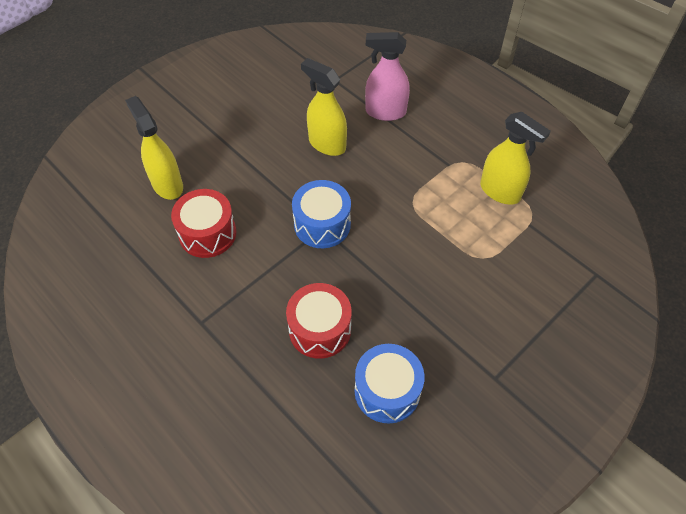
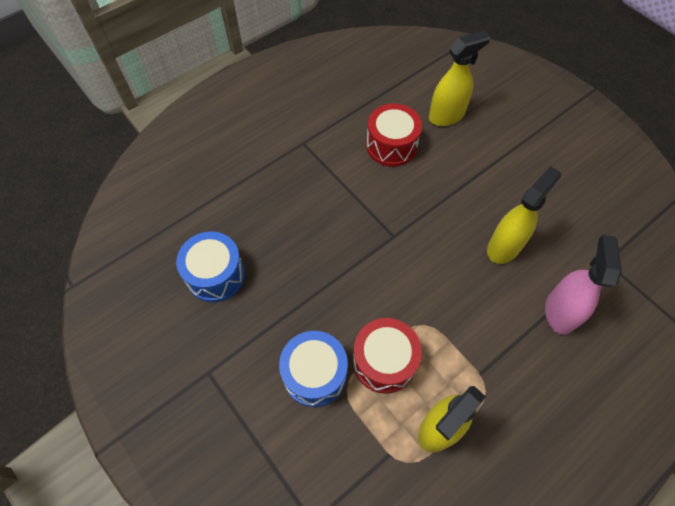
camera: 95 degrees right, 5 degrees up
(320, 329) = (283, 227): red drum -> red drum (384, 361)
(322, 224) = (398, 235): blue drum -> blue drum (315, 374)

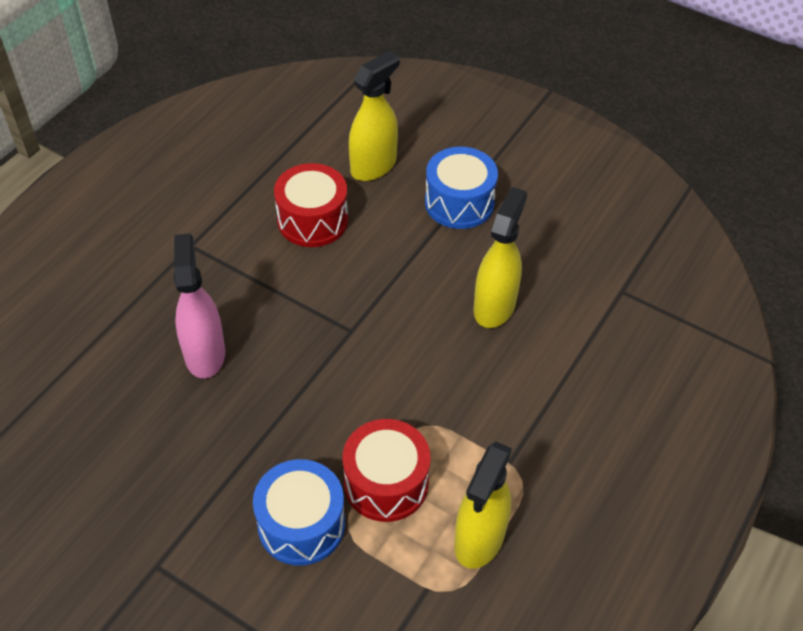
camera: 20 degrees left, 10 degrees down
(215, 275) = (124, 443): blue drum -> blue drum (459, 203)
(560, 312) = (583, 364): pink spray bottle -> pink spray bottle (205, 354)

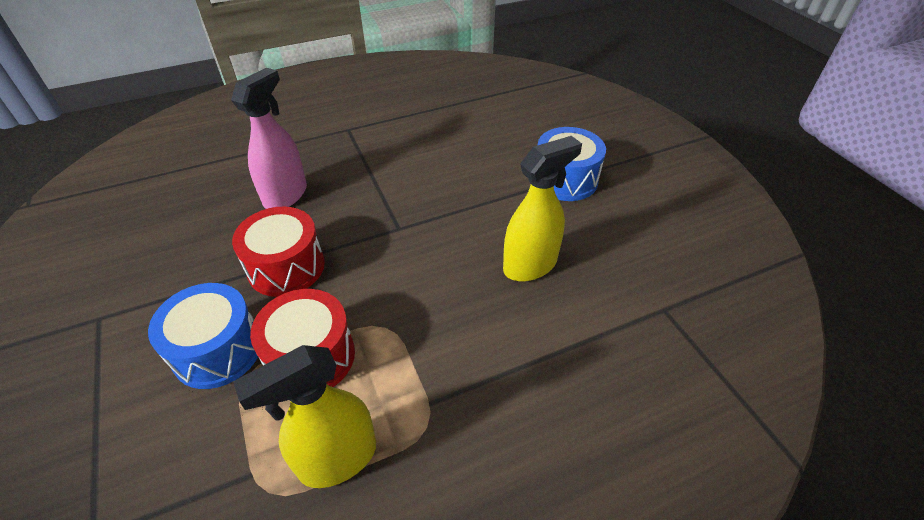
camera: 35 degrees right, 5 degrees down
(312, 220) = (442, 147): red drum -> red drum (286, 267)
(373, 166) = (519, 132): yellow spray bottle -> none

